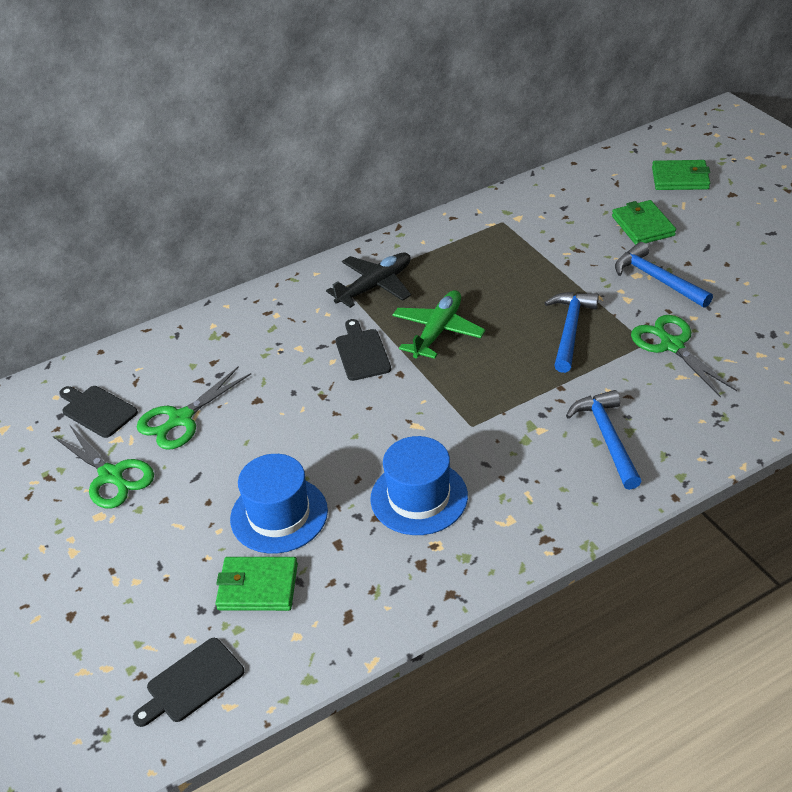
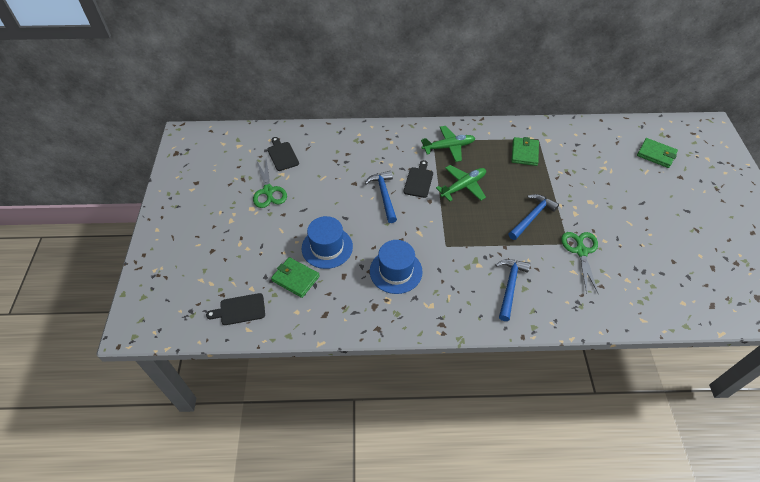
camera: 25 degrees right, 10 degrees up
(181, 419) = (315, 177): green scissors -> none
(375, 286) = (448, 147): black plane -> green plane
(643, 226) = (614, 174): green wallet -> green wallet (524, 153)
(657, 279) = (600, 209): blue hammer -> blue hammer (384, 195)

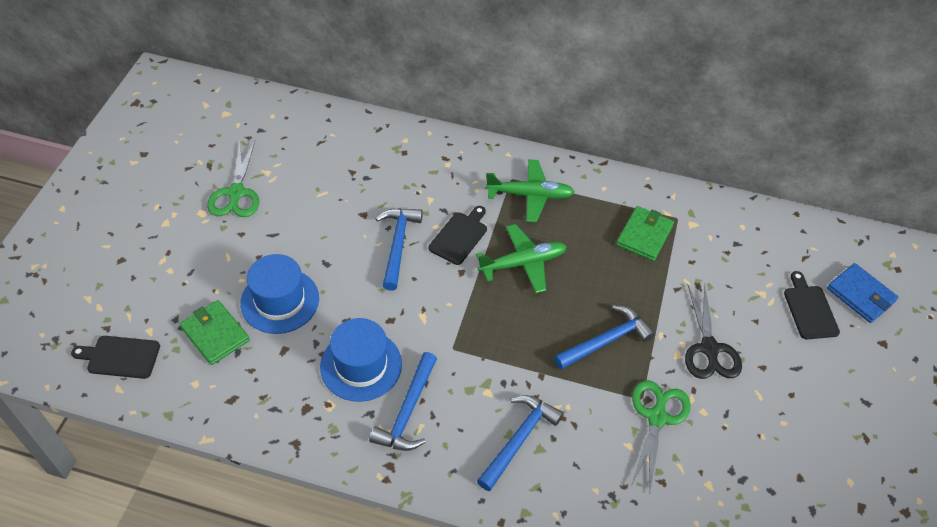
camera: 15 degrees right, 0 degrees up
(282, 155) = (280, 144): black cutting board -> black cutting board (809, 309)
(437, 289) = (408, 411): none -> blue hammer
(590, 205) = (709, 348): none -> black scissors
(656, 154) = (860, 295): green wallet -> blue wallet

